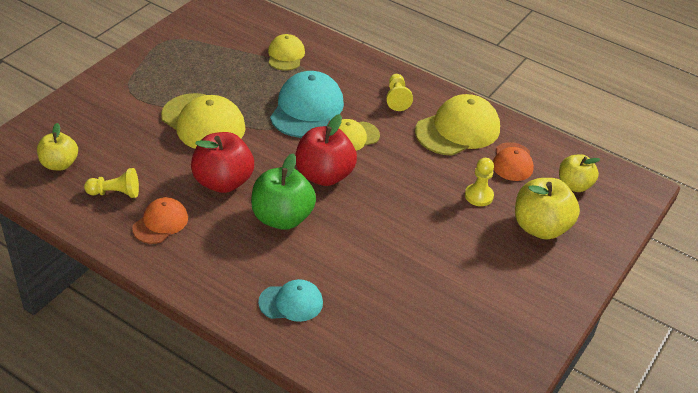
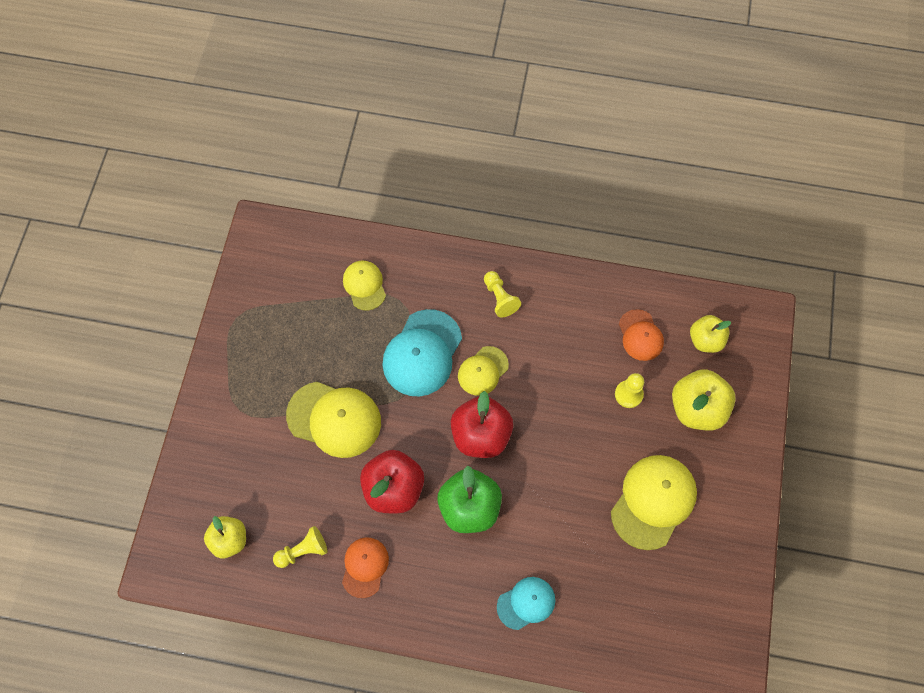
camera: 20 degrees left, 25 degrees up
(307, 109) = (422, 353): turquoise cap -> turquoise cap turned 150 degrees counterclockwise
(458, 130) = (574, 315): yellow cap -> yellow cap (653, 501)

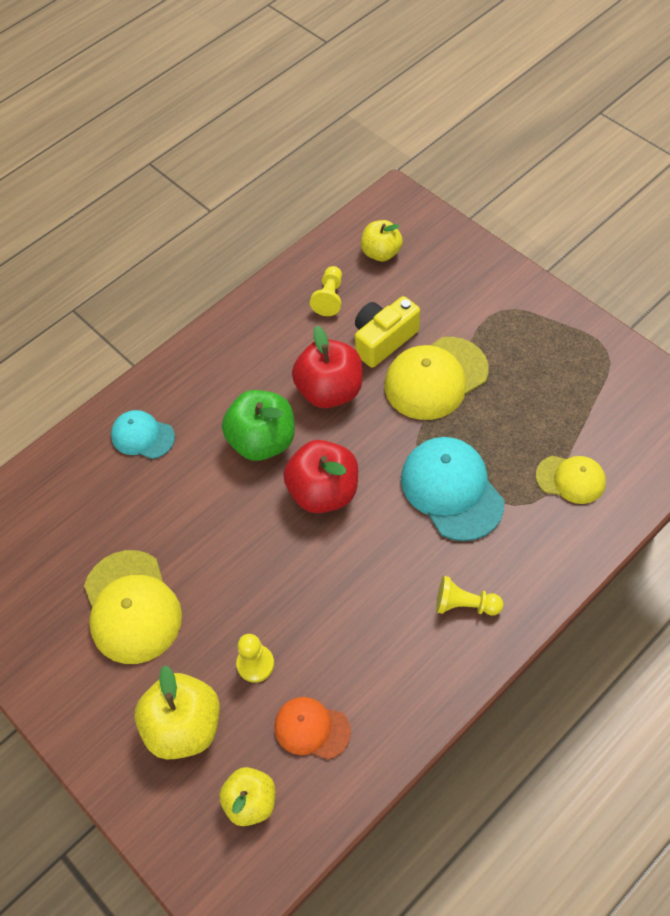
camera: 130 degrees right, 10 degrees down
(321, 479) = (383, 340): none -> yellow camera
(365, 567) = (278, 334): orange cap -> none
(483, 371) = (390, 535): yellow cap -> none
(526, 603) = (142, 436): turquoise cap -> turquoise cap turned 105 degrees clockwise

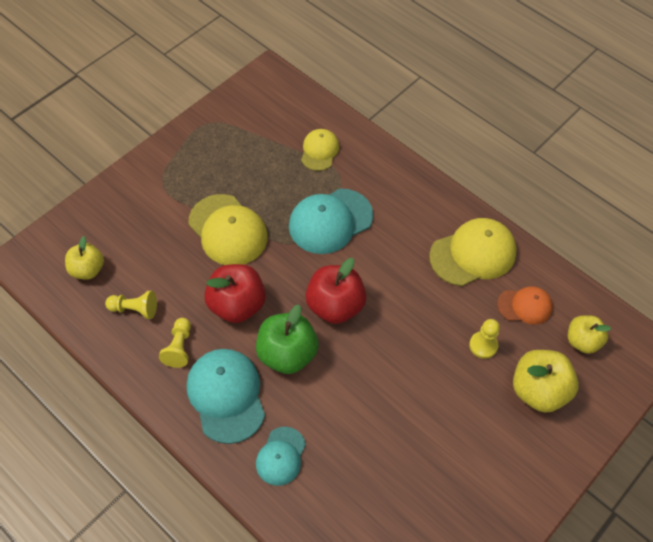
camera: 100 degrees left, 0 degrees up
(132, 607) = (447, 442): yellow cap -> yellow cap (473, 254)
(218, 385) = (226, 395): none -> turquoise cap
(311, 729) = (525, 306): orange cap -> orange cap turned 105 degrees counterclockwise
(383, 340) = (186, 267): yellow camera -> none
(465, 605) = (422, 215): yellow pawn -> yellow pawn (179, 347)

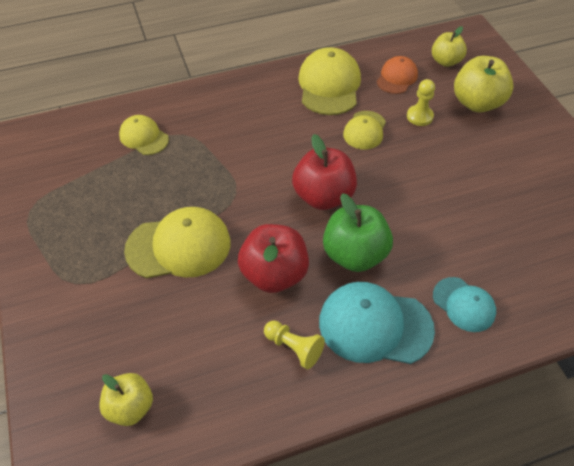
camera: 60 degrees left, 5 degrees down
(134, 309) = (218, 374): yellow pawn -> none
(330, 221) = (229, 162): turquoise cap -> none
(433, 306) = (364, 130): none -> yellow cap

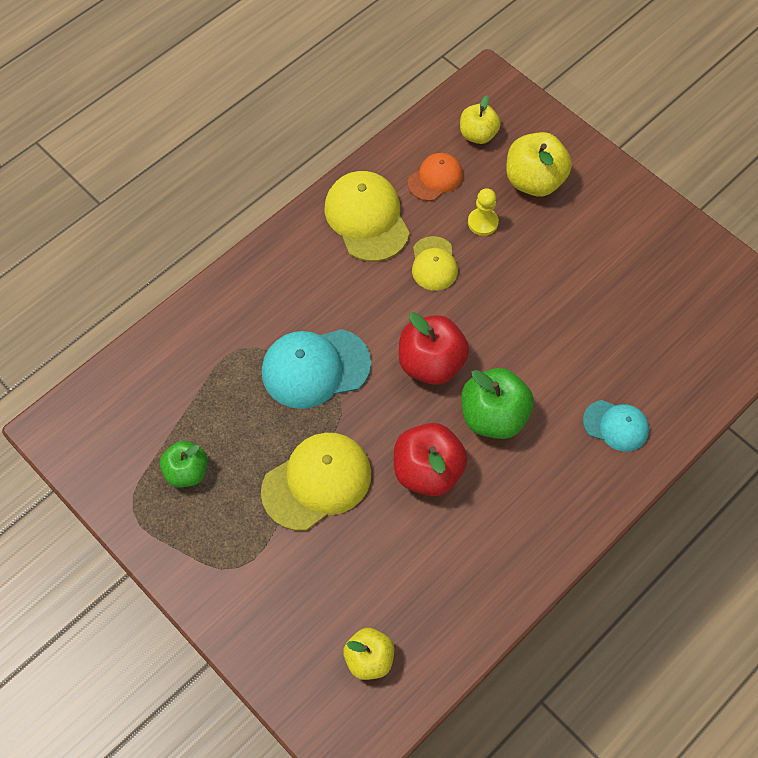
camera: 25 degrees left, 10 degrees up
(87, 200) = (187, 472): none -> green apple
(144, 137) = (199, 370): yellow cap -> none
(294, 347) = (485, 536): yellow pawn -> none
(375, 325) = (546, 482): turquoise cap -> turquoise cap (315, 368)
(397, 77) = (435, 178): orange cap -> orange cap turned 45 degrees clockwise

